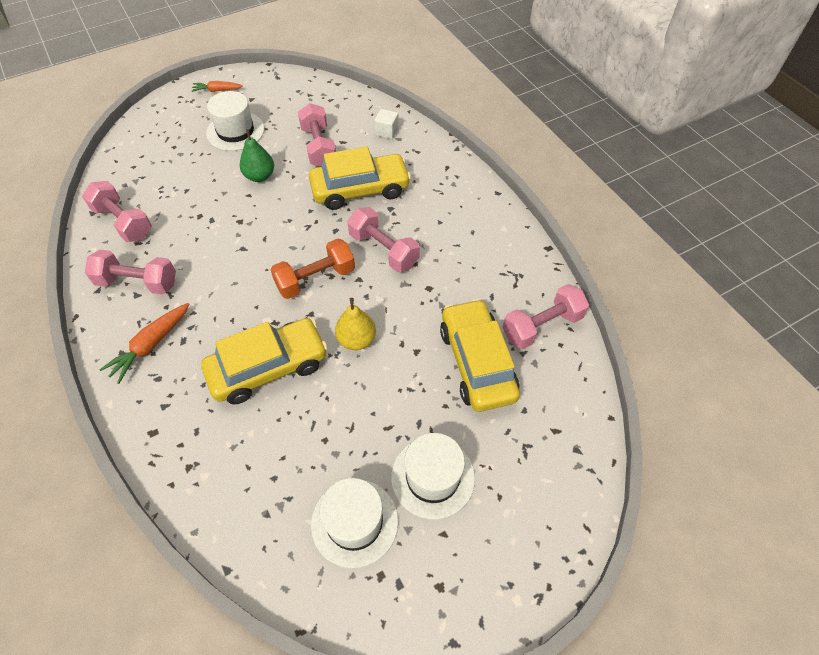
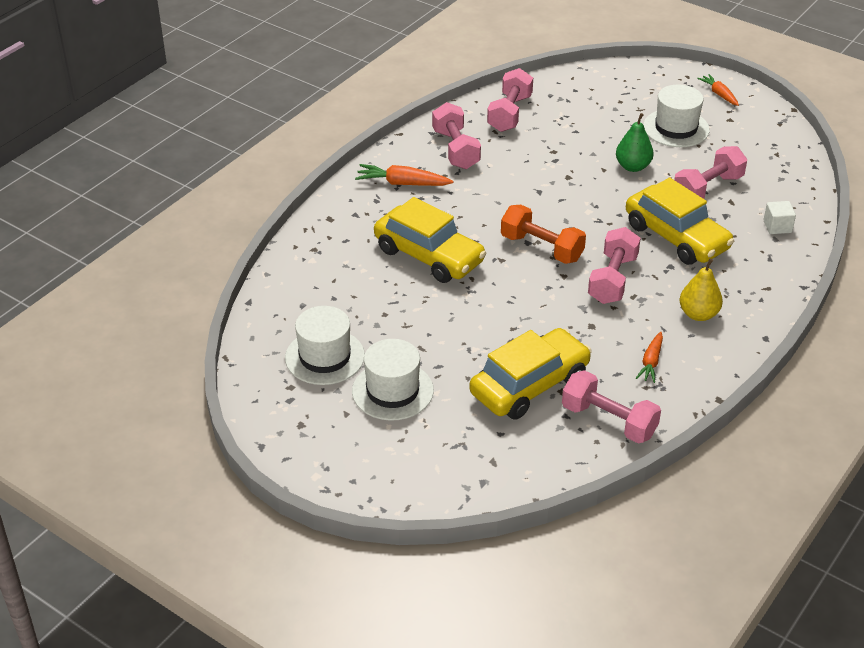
camera: 65 degrees right, 15 degrees down
(356, 340) = (495, 298): yellow pear -> yellow pear (698, 314)
(489, 269) = (651, 362): none -> orange carrot

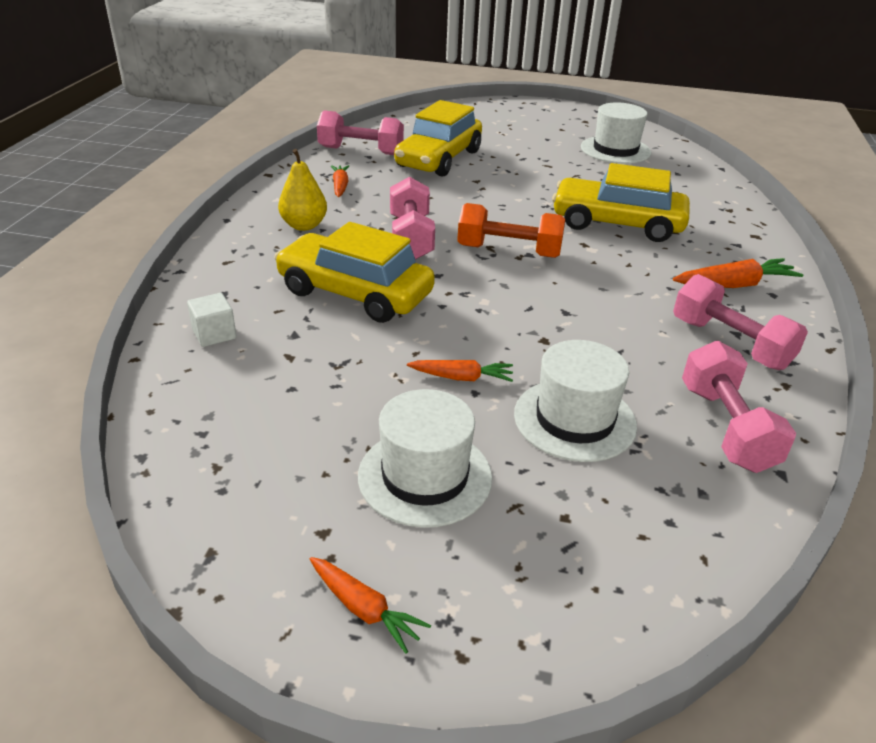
camera: 155 degrees right, 5 degrees down
(392, 391) = (542, 142): white hat -> white hat (574, 419)
(633, 166) = (462, 378): green pear -> orange carrot
(707, 188) = (331, 368): pink dumbbell -> none

